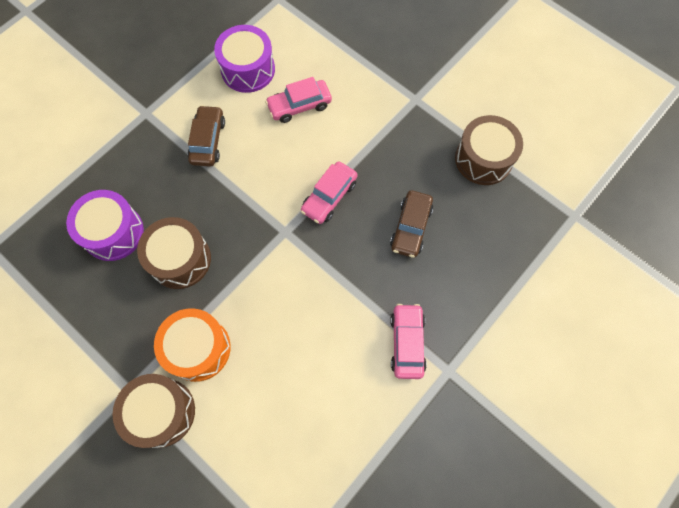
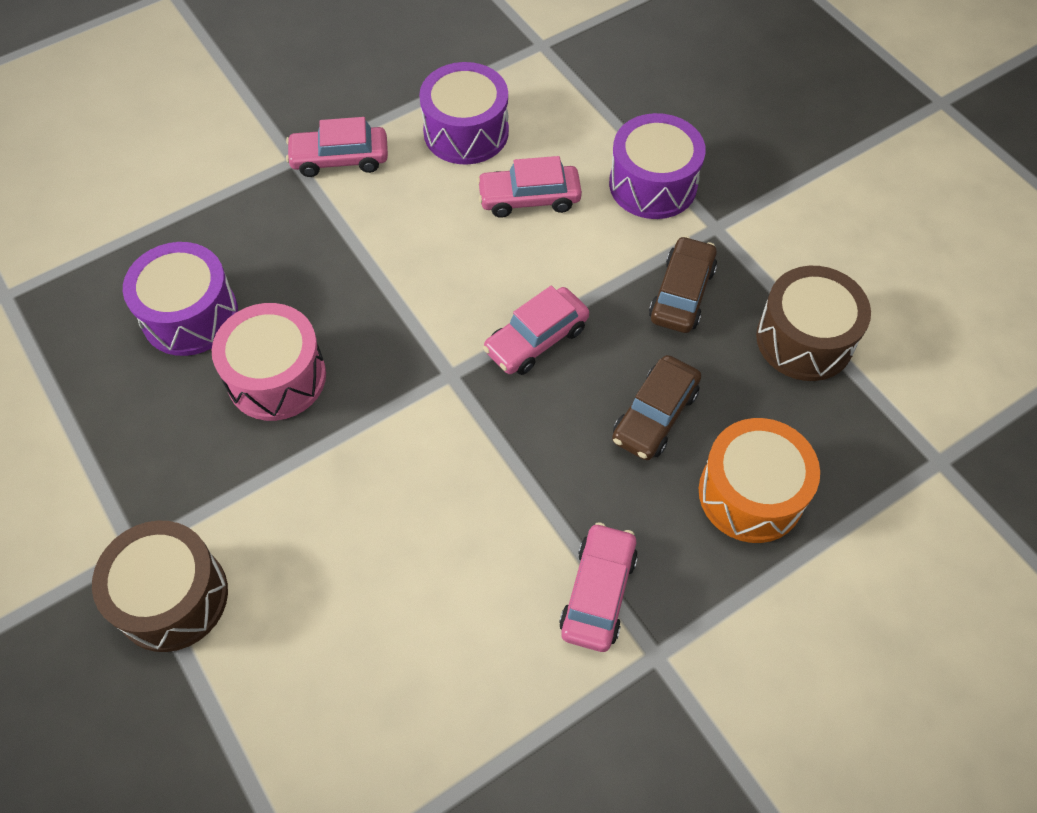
camera: 15 degrees right, 10 degrees down
(174, 106) = (340, 159): none -> pink car
(180, 259) = (276, 377): brown drum -> pink drum
(198, 348) = (260, 515): orange drum -> orange drum (751, 493)
(208, 141) = (373, 218): brown car -> brown car (681, 293)
(371, 79) = (653, 184): none -> purple drum

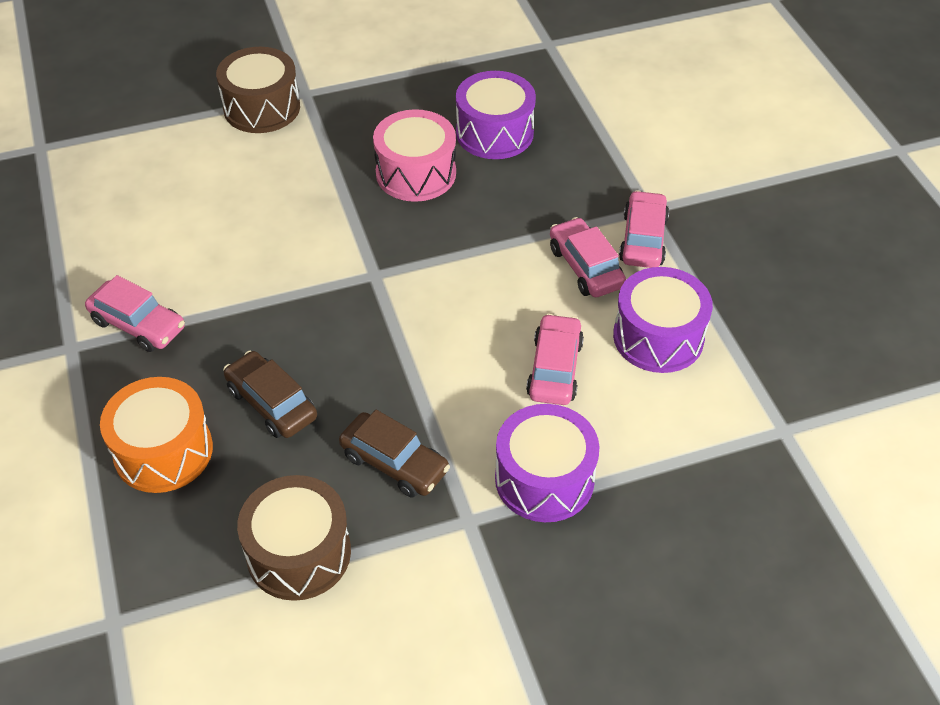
camera: 105 degrees right, 10 degrees down
(536, 339) = (386, 338): pink car -> pink car (585, 267)

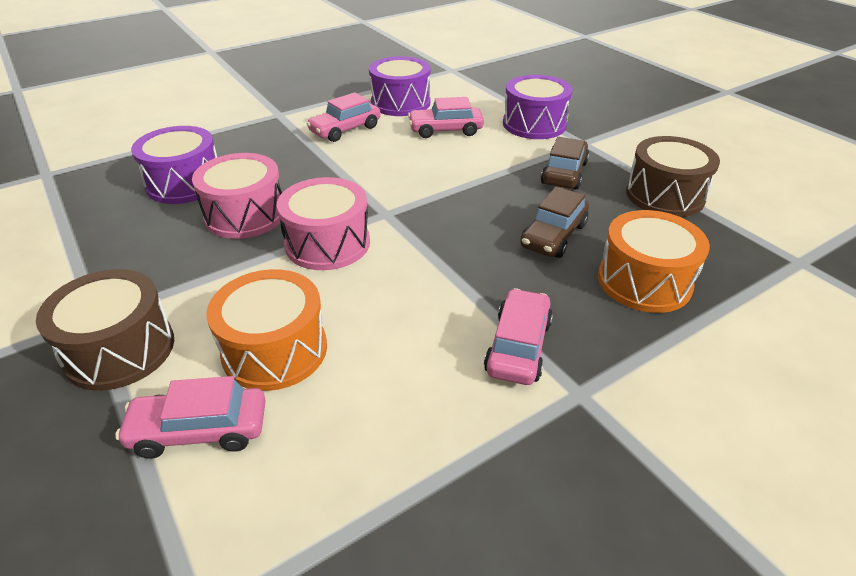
camera: 105 degrees left, 10 degrees down
(217, 183) = (275, 350): none -> orange drum
(341, 225) = (327, 243): none -> pink drum
(643, 239) = (311, 114): pink car -> pink car (199, 431)

